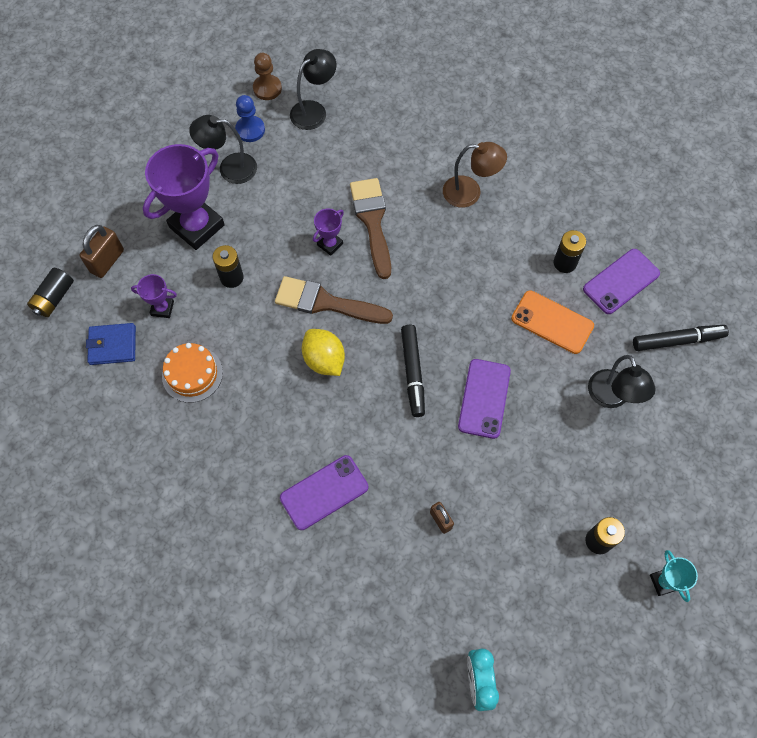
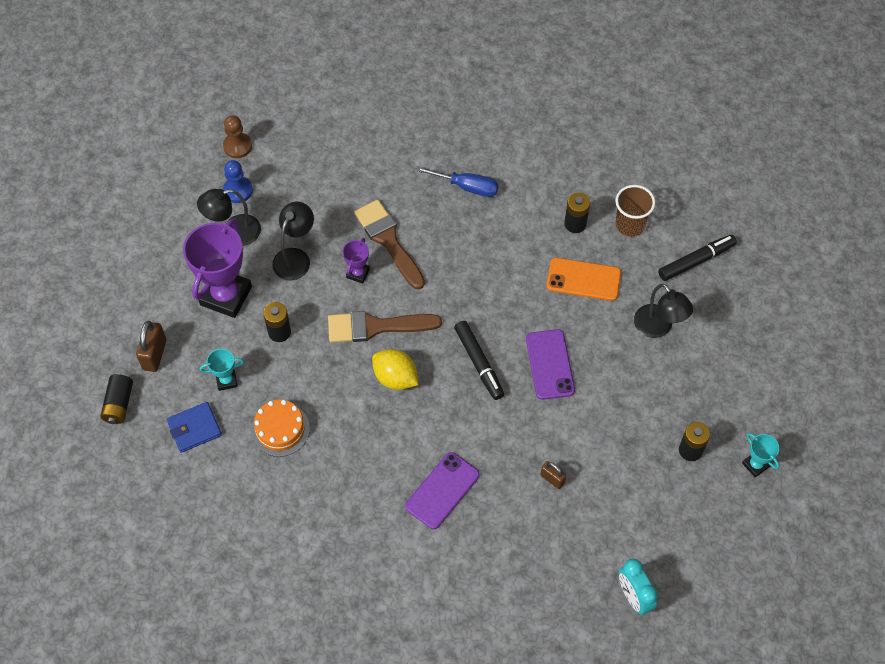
camera: 20 degrees left, 5 degrees down
(162, 308) = (226, 380): purple trophy -> turquoise trophy
(314, 110) = (291, 154): black lamp -> black lamp (295, 257)
(470, 193) = (467, 187): brown lamp -> blue screwdriver
(621, 281) = (630, 225): purple phone -> brown cup

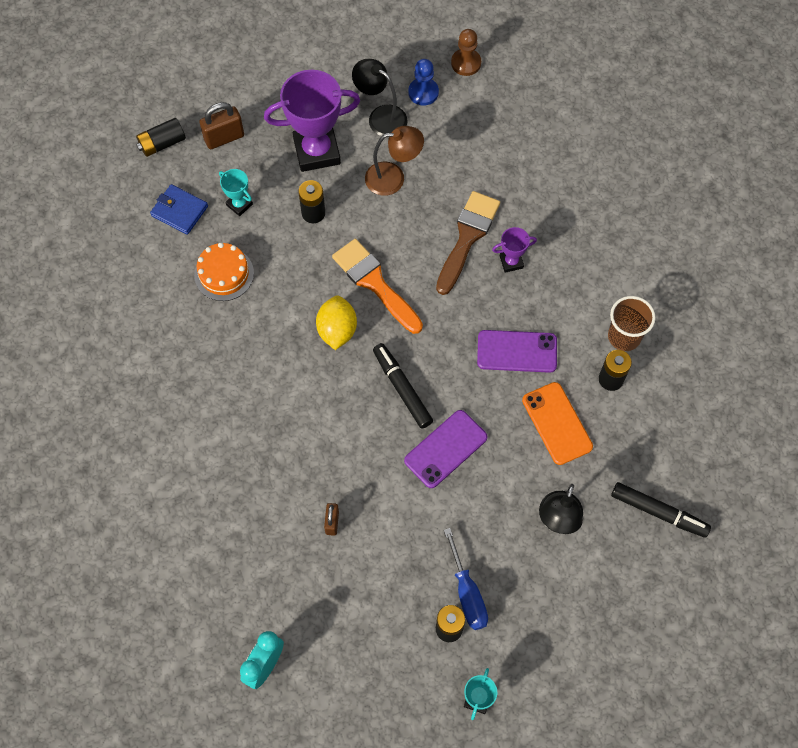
camera: 55 degrees right, 5 degrees up
(295, 257) = (393, 177): black lamp -> brown lamp
(358, 273) = (416, 235): purple trophy -> purple trophy (511, 262)
(376, 327) = (374, 283): brown brush -> orange brush
(442, 490) = (256, 437): purple phone -> purple phone (517, 351)
(467, 187) = (574, 264): blue screwdriver -> blue screwdriver (467, 593)
(479, 363) = (402, 388): black marker -> black marker turned 120 degrees clockwise
(630, 225) = (649, 428): brown cup -> brown cup (624, 337)

